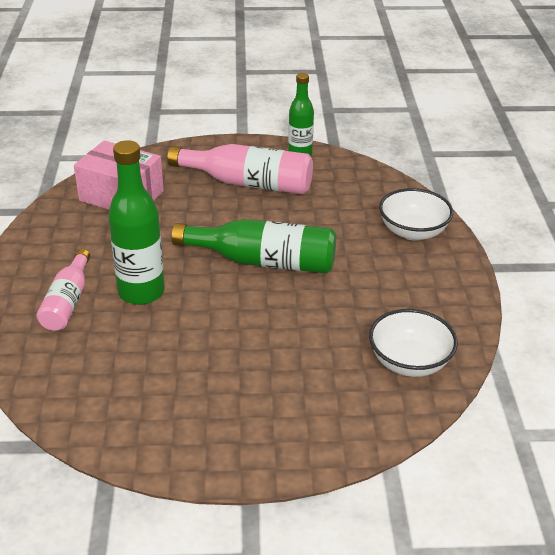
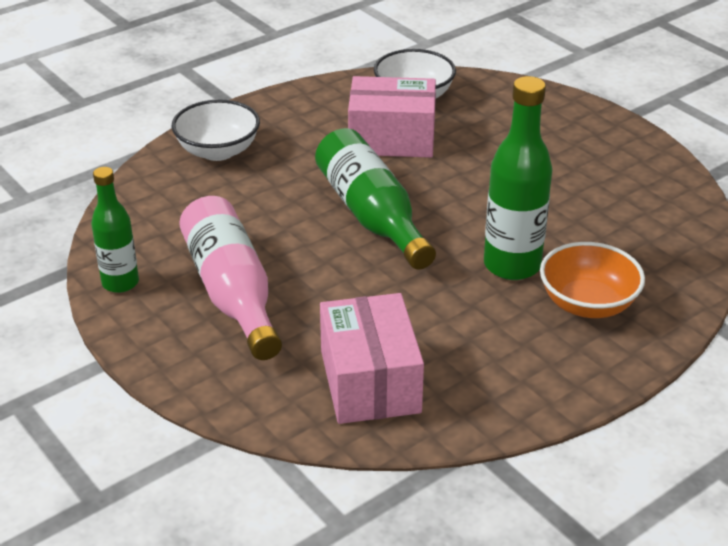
camera: 125 degrees left, 0 degrees up
(67, 302) = (587, 304): pink bottle -> orange bowl
(352, 316) = (392, 138): none -> pink box

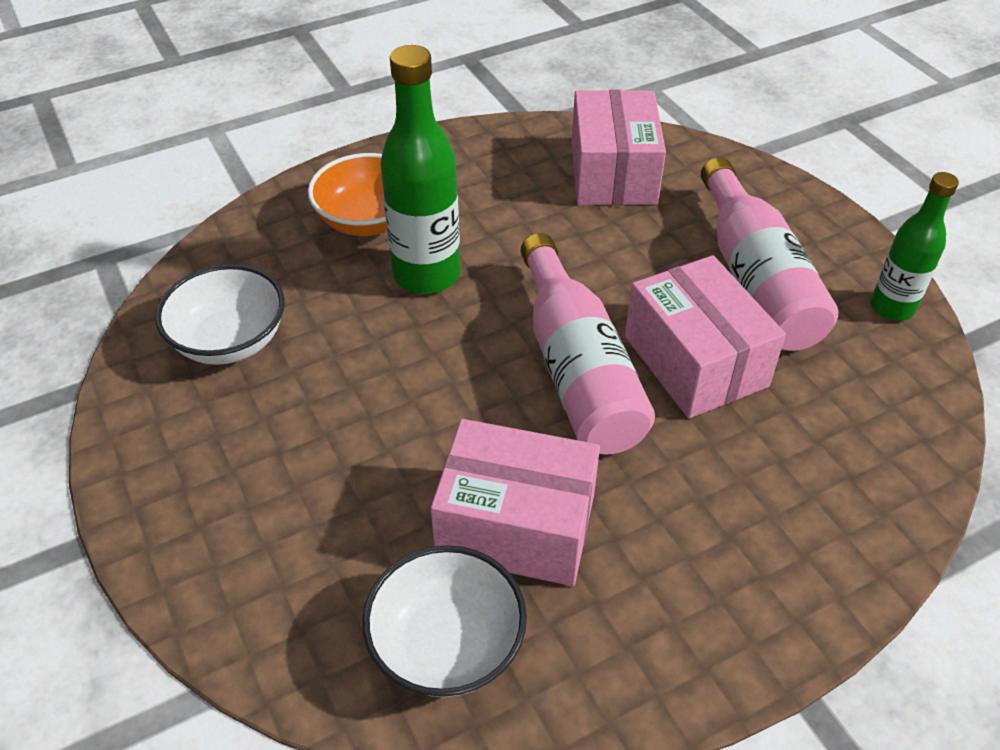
camera: 170 degrees left, 10 degrees up
(218, 151) = (809, 536): white bowl -> white bowl (230, 341)
(285, 229) = (695, 361): none -> pink box
(371, 215) = (577, 369): green bottle -> pink bottle

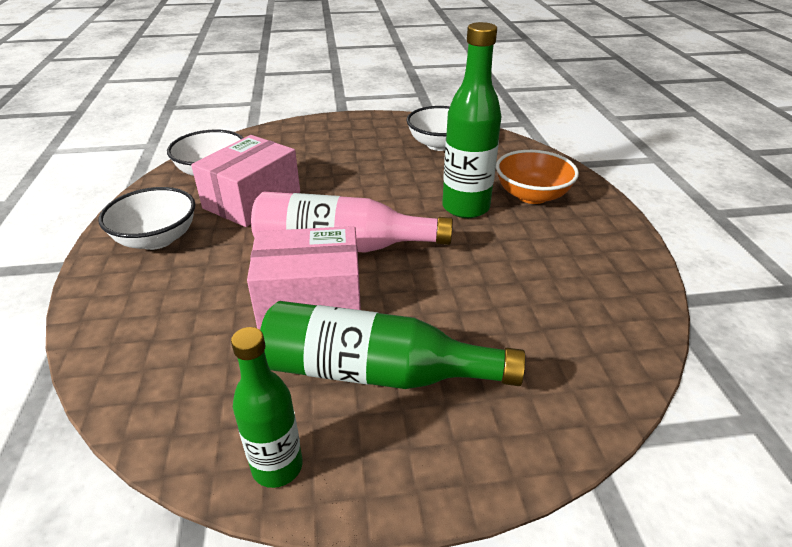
camera: 110 degrees right, 10 degrees down
(613, 173) = (567, 328): pink box -> none
(684, 599) = (157, 239): none -> white bowl
(755, 279) = (376, 372): pink bottle -> green bottle

